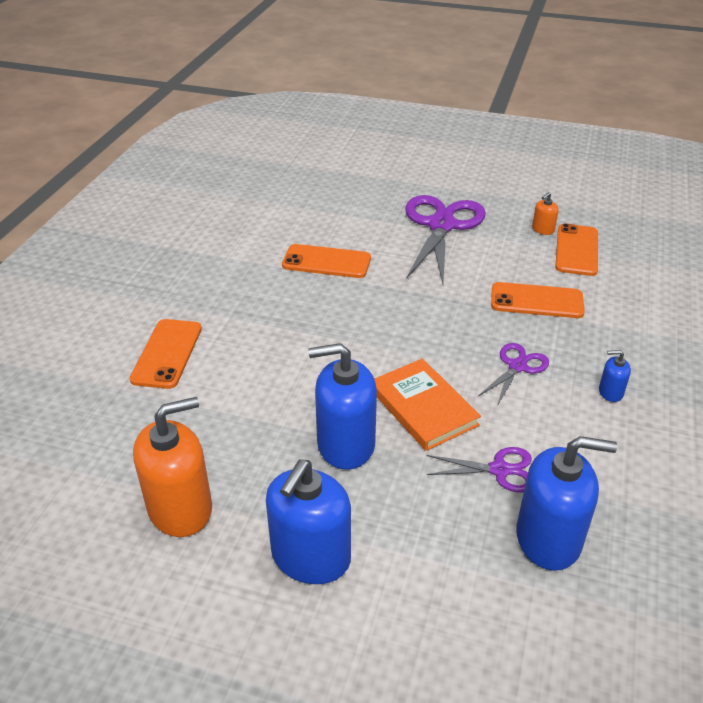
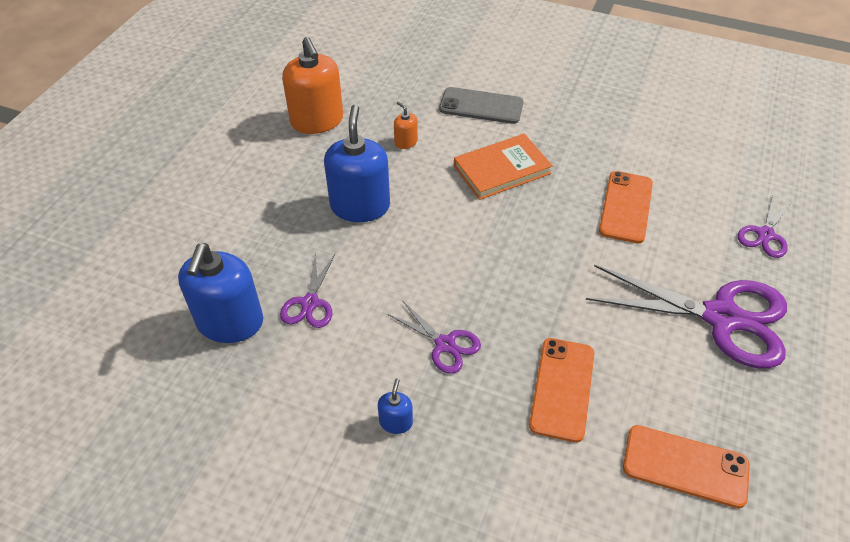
camera: 95 degrees right, 10 degrees up
(167, 353) = (481, 106): orange phone -> grey phone
(310, 557) = (257, 182): blue soap dispenser -> none
(350, 199) = (765, 235): none -> purple scissors
(423, 407) = (396, 260): orange book -> orange book (502, 169)
(543, 230) = (734, 435): orange soap dispenser -> orange soap dispenser (406, 142)

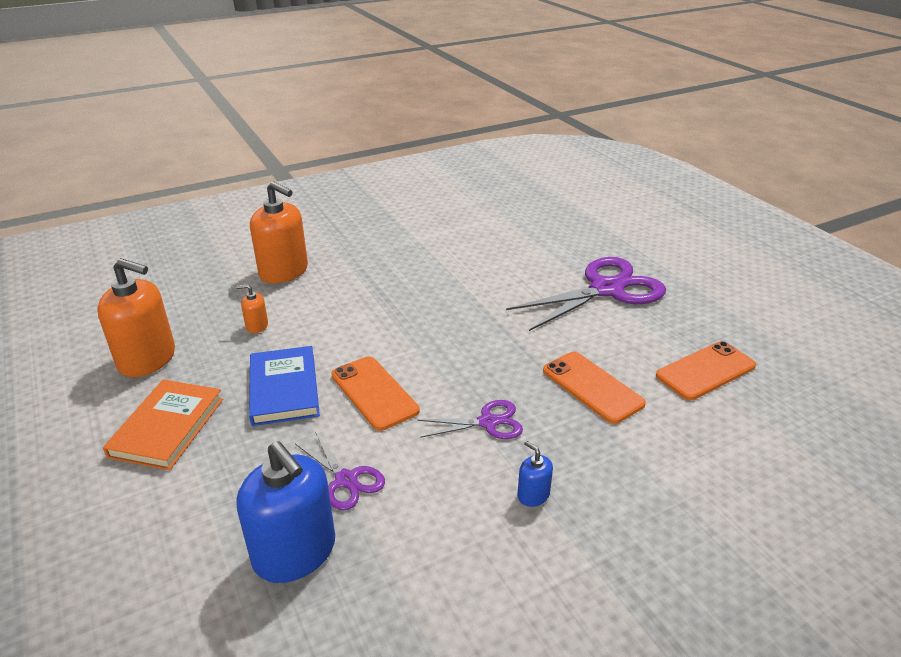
camera: 50 degrees left, 15 degrees down
(360, 206) = (284, 389): blue soap dispenser -> blue book
(481, 106) = (284, 271): grey phone -> orange soap dispenser
(502, 169) = (360, 298): orange book -> orange book (167, 427)
(626, 207) = (472, 270): orange phone -> orange phone (374, 393)
(765, 235) = (562, 238): purple scissors -> none

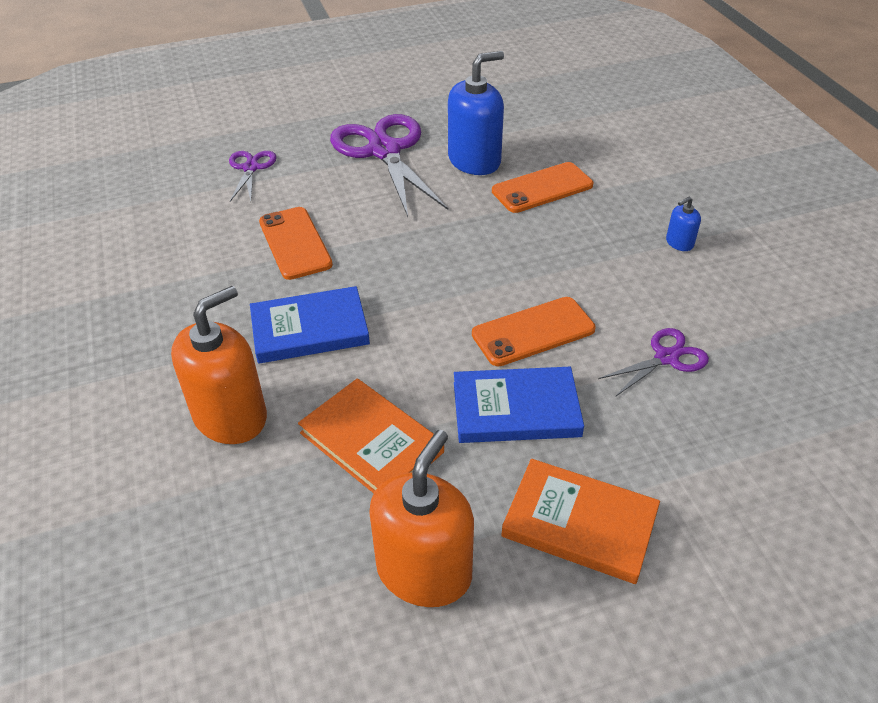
camera: 80 degrees left, 10 degrees up
(257, 326) = (371, 442): orange soap dispenser -> orange book
(295, 552) = (760, 395): blue soap dispenser -> blue soap dispenser (474, 160)
(366, 287) = (310, 329): none -> blue book
(488, 422) = (587, 256): purple scissors -> purple scissors (251, 168)
(706, 371) = (528, 127): orange phone -> orange phone (295, 243)

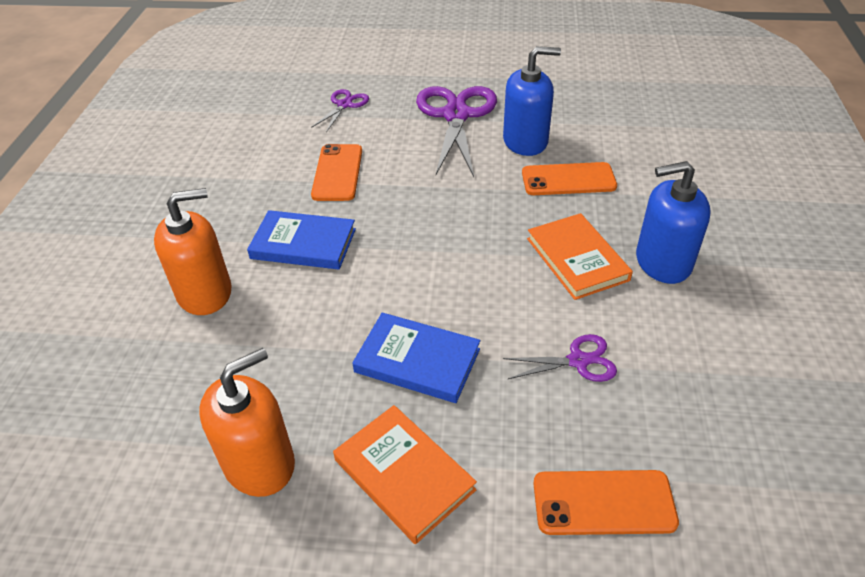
camera: 25 degrees right, 0 degrees up
(371, 442) = (289, 348): orange book -> orange book (577, 259)
(533, 331) = (476, 300): orange phone -> orange phone (603, 502)
(679, 243) = (662, 262): blue soap dispenser -> blue soap dispenser, size x2.22

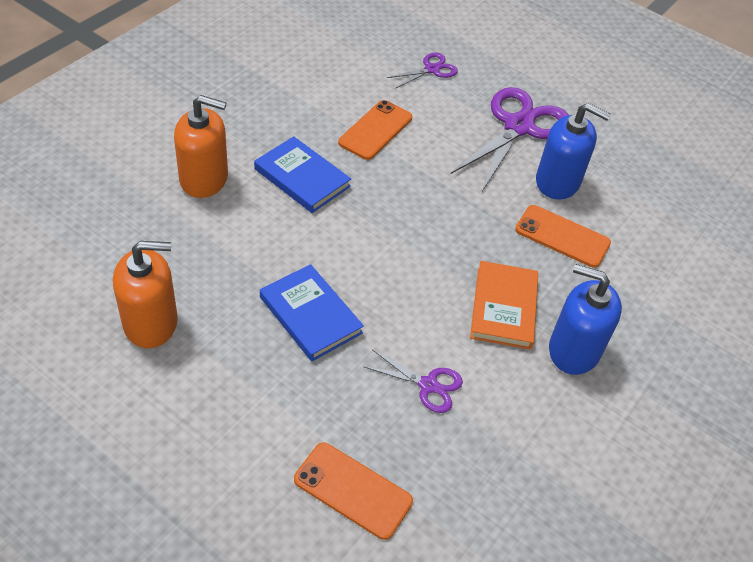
camera: 25 degrees right, 5 degrees up
(404, 475) = (235, 387): orange book -> none

